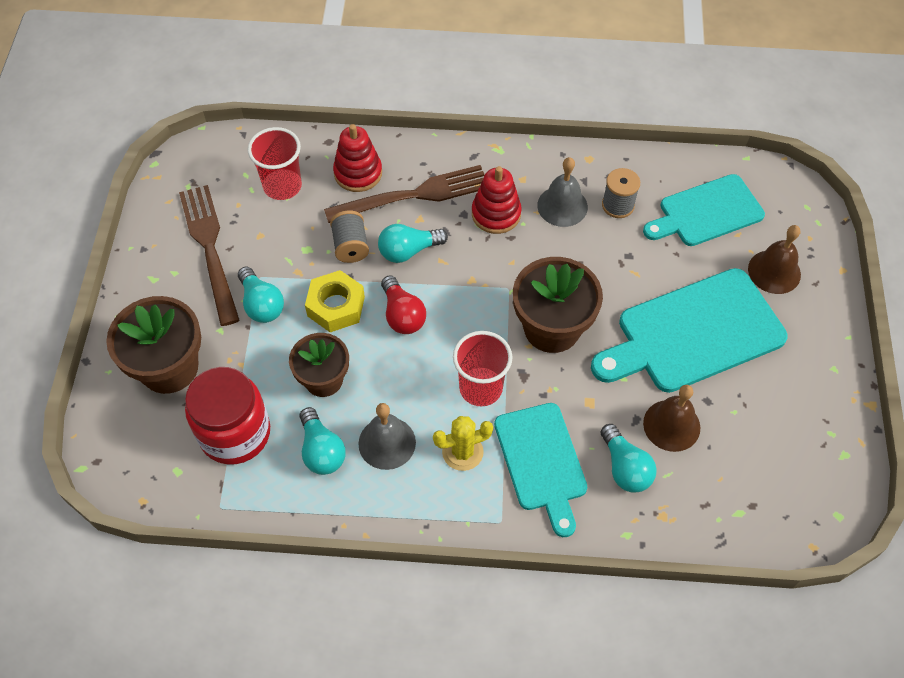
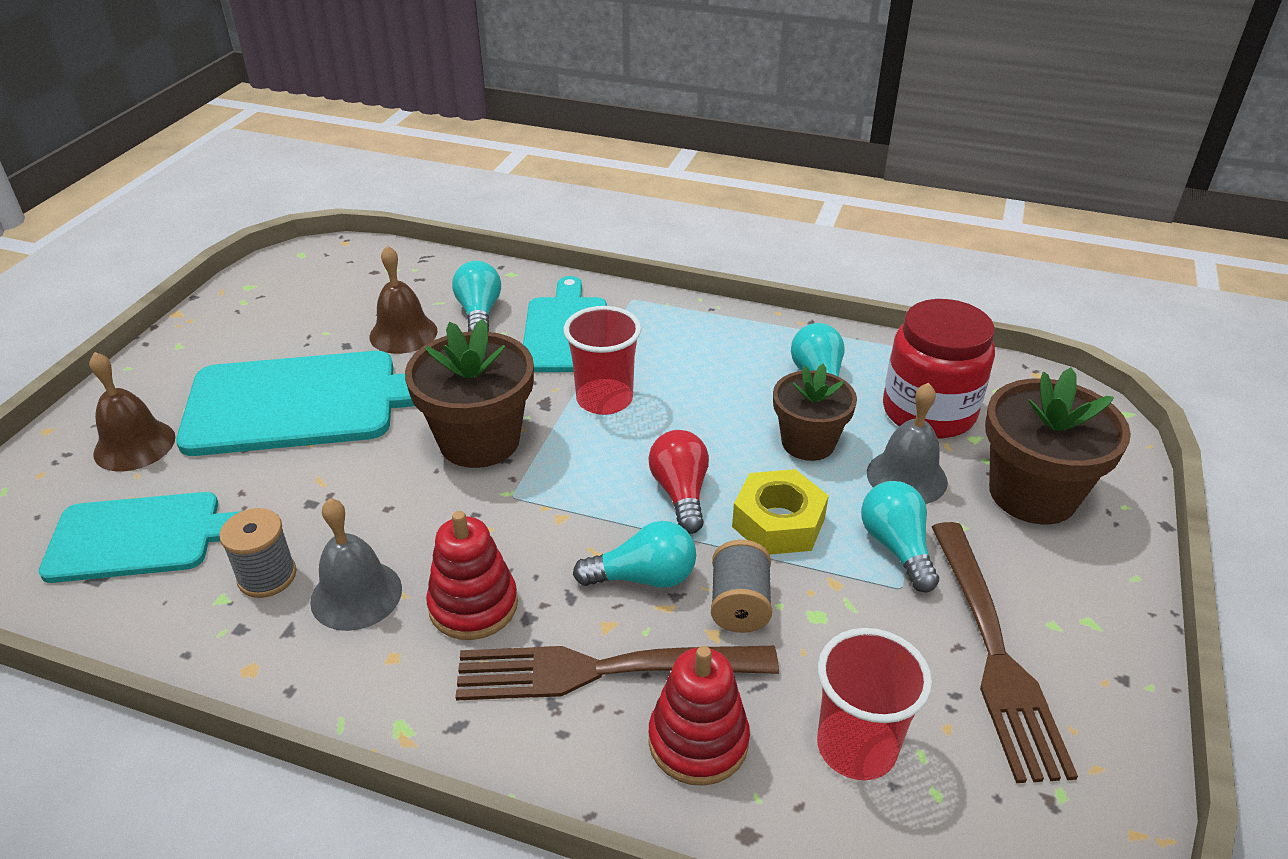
camera: 165 degrees left, 20 degrees down
(387, 443) = (737, 373): grey bell -> grey bell (906, 477)
(462, 452) = (650, 352): yellow cactus -> none

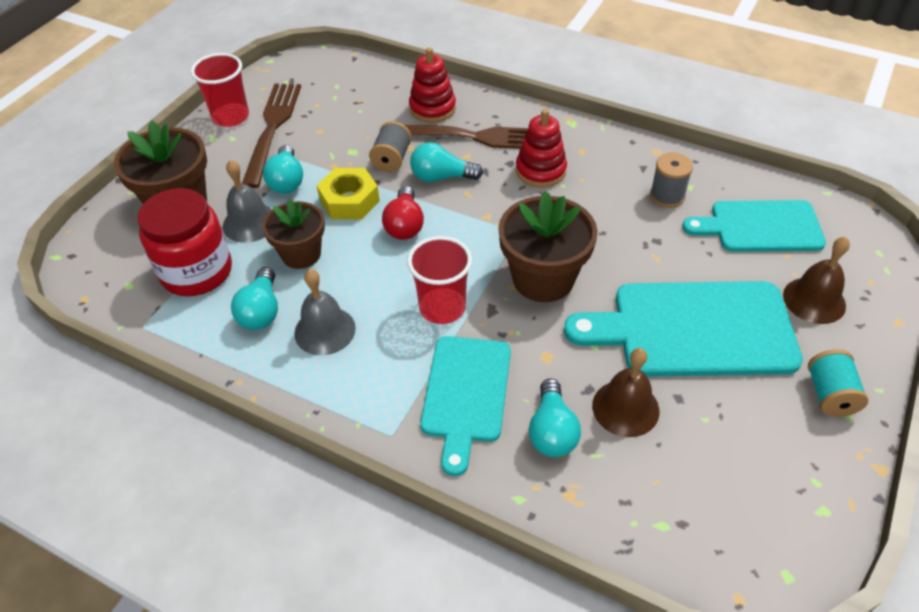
camera: 170 degrees left, 10 degrees up
(184, 359) = (830, 395): none -> turquoise spool
(356, 595) = (609, 182): grey bell -> grey bell (325, 330)
(856, 747) = (362, 101): red cup -> red cup (231, 117)

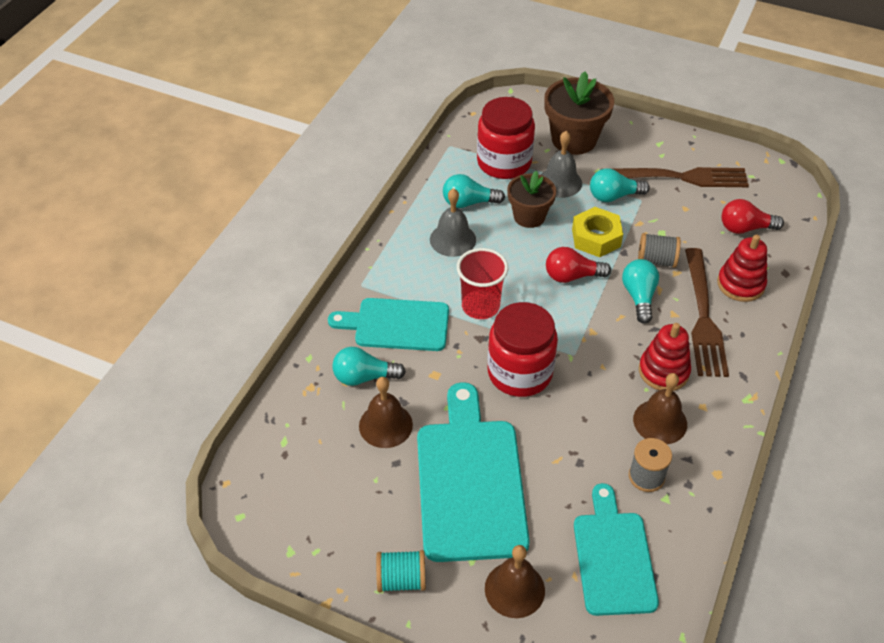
camera: 85 degrees right, 0 degrees up
(231, 117) = (690, 149): red cup -> none
(358, 96) = (745, 228): none -> red light bulb
(543, 279) = (519, 372): brown flower pot -> red jar
(602, 180) = (660, 421): none -> brown bell

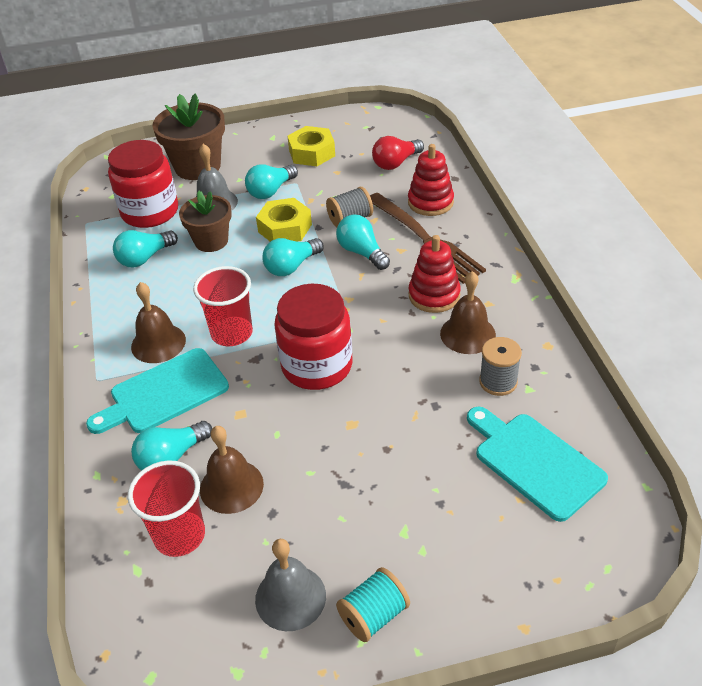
camera: 35 degrees left, 5 degrees down
(326, 437) = (179, 536): none -> red cup
(452, 239) = (156, 294): grey bell -> grey bell (290, 597)
(470, 481) = (357, 483): turquoise cutting board -> none
(514, 589) = (482, 547): brown bell -> brown bell (158, 343)
(572, 276) = (291, 266): red light bulb -> turquoise light bulb
(679, 177) = (312, 153): brown fork -> yellow nut

